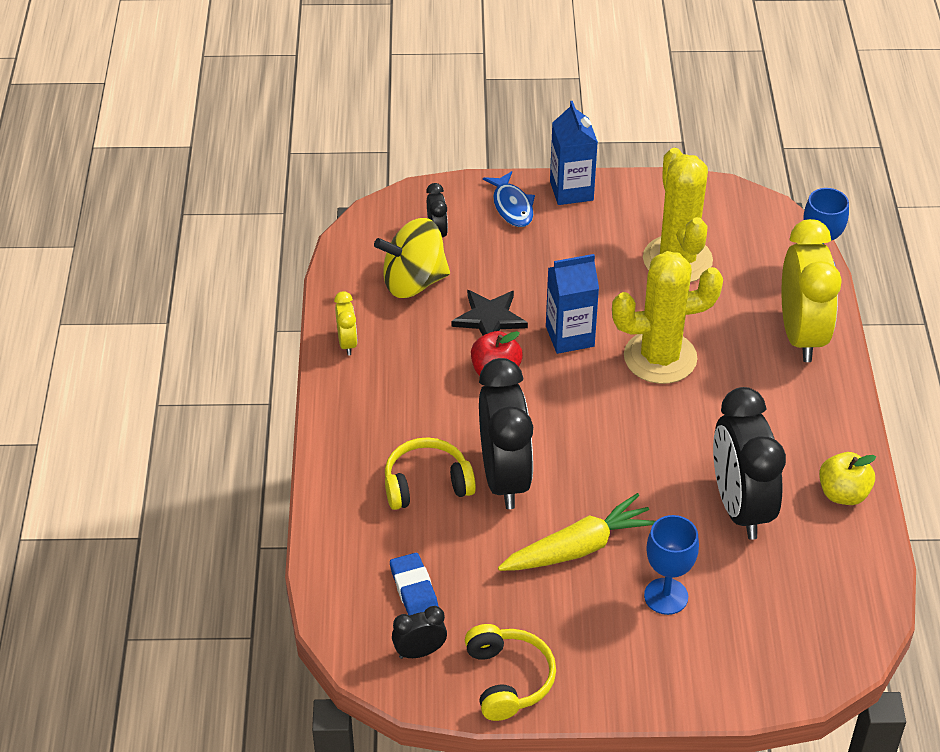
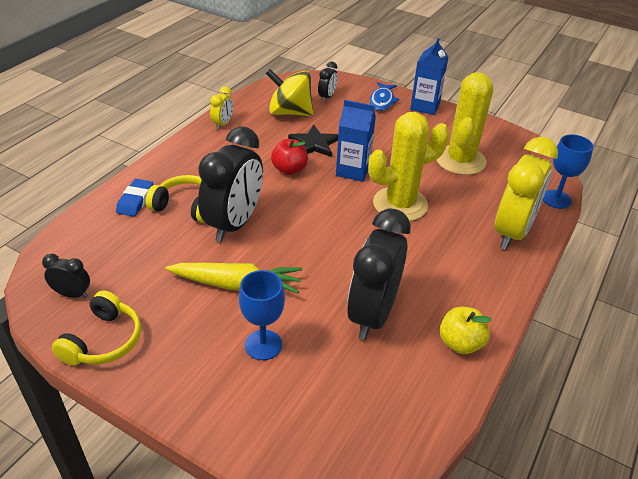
camera: 30 degrees right, 5 degrees down
(414, 589) = (112, 257): blue eraser -> blue eraser (135, 200)
(660, 357) = (400, 204): yellow cactus -> yellow cactus turned 45 degrees counterclockwise

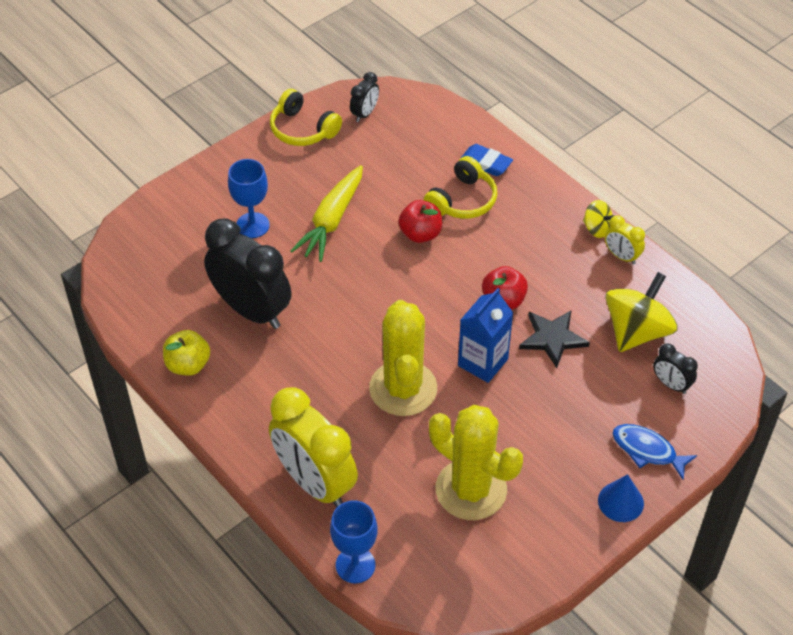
camera: 110 degrees right, 10 degrees up
(198, 137) = (597, 228): none -> yellow spinning top
(234, 224) = (420, 234): black clock -> red apple
(425, 106) = (620, 502): blue carton -> blue cone

